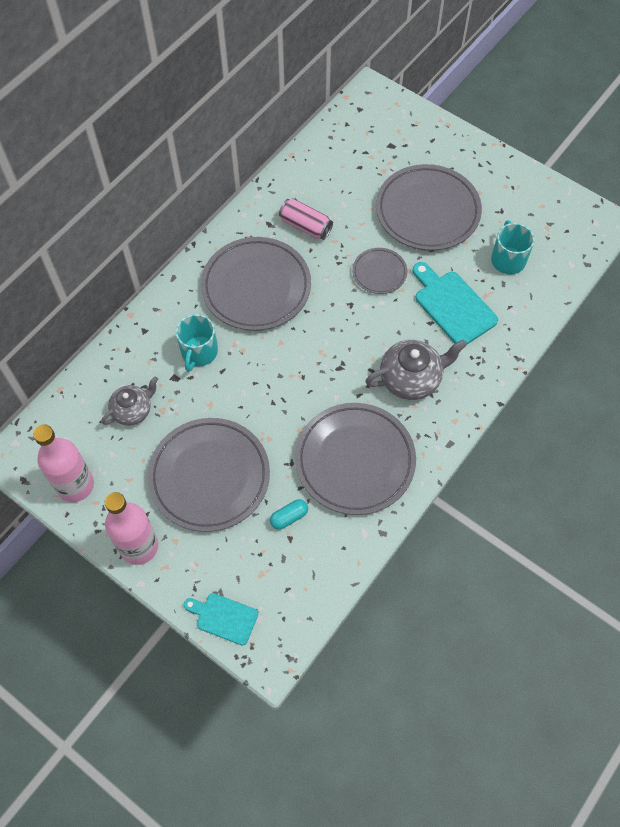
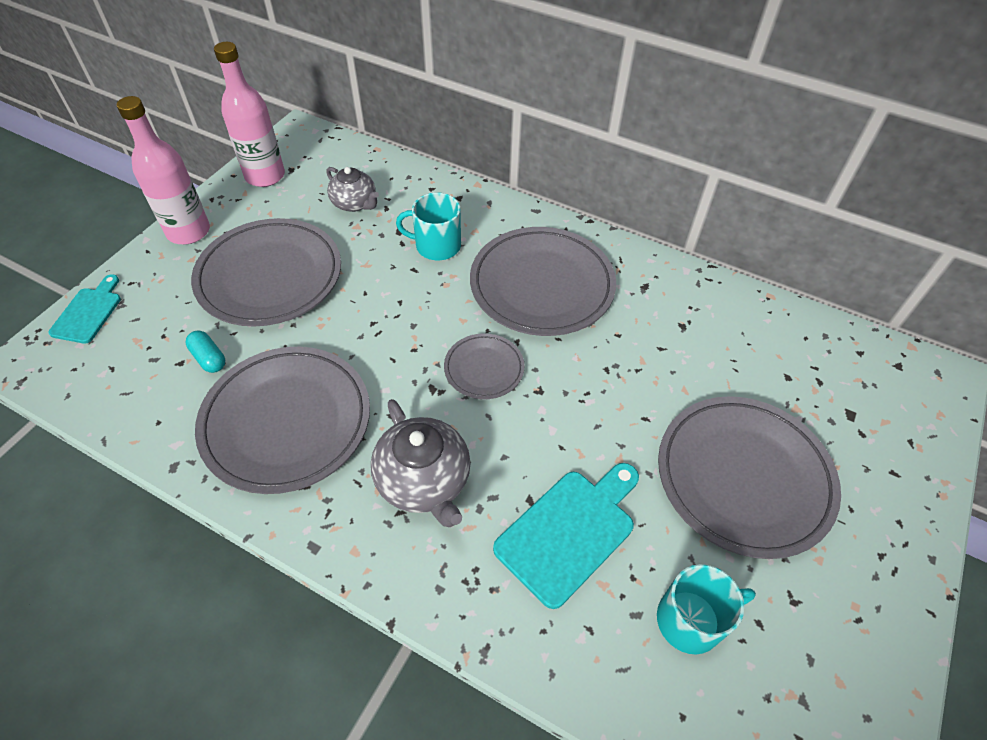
camera: 80 degrees right, 10 degrees down
(305, 226) = (655, 325): pink can -> none
(379, 273) = (603, 421): grey plate -> grey plate (484, 369)

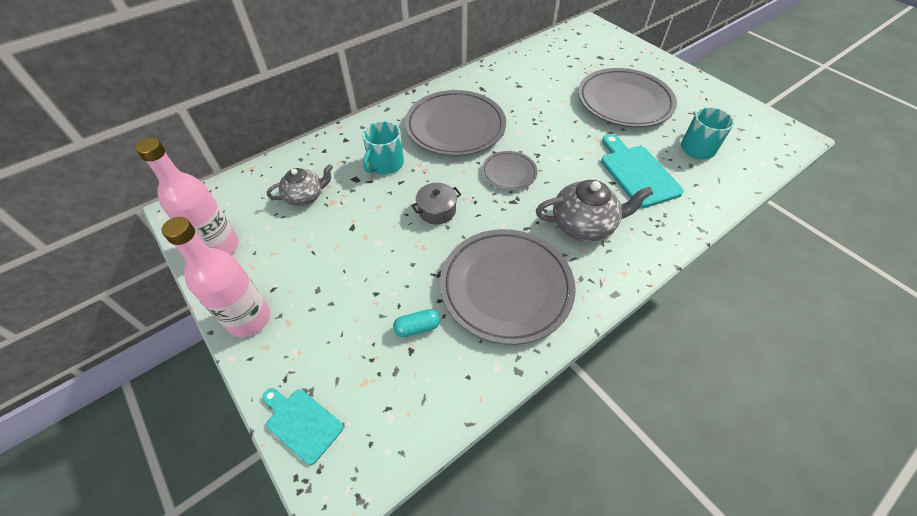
camera: 65 degrees left, 0 degrees up
(270, 277) = (351, 268): grey plate -> none
(382, 318) = (437, 210): none -> grey pot

